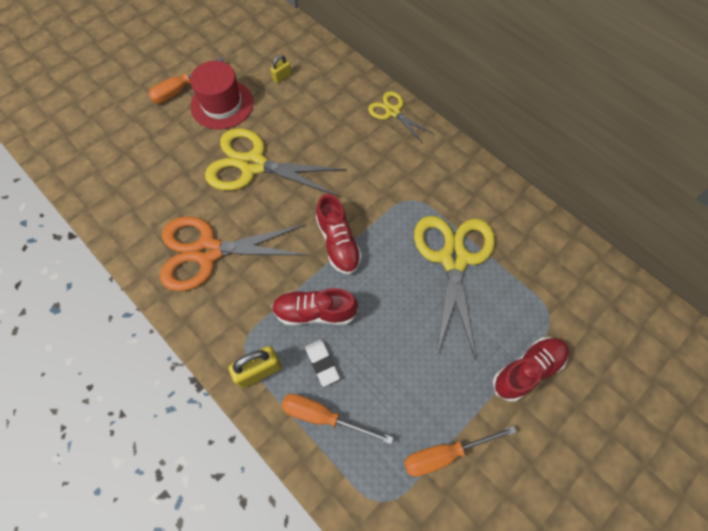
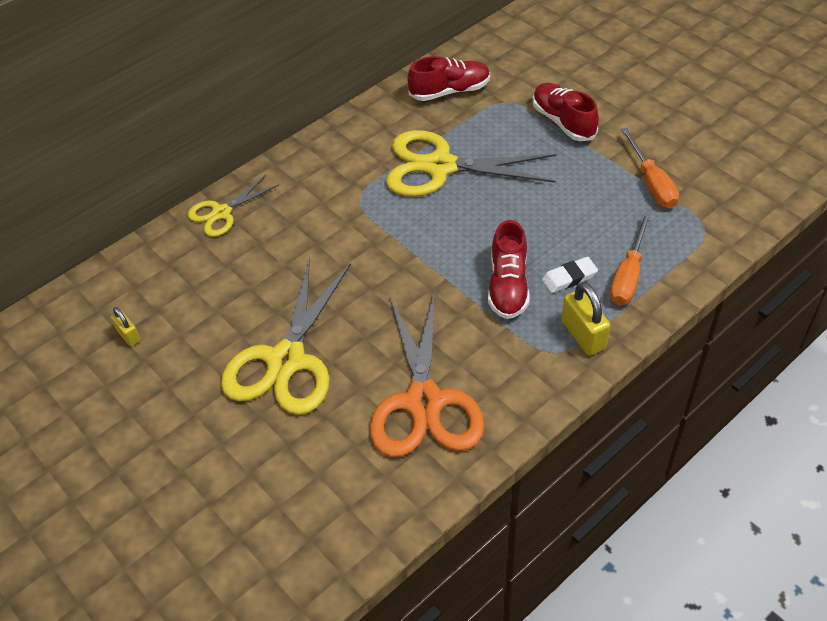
camera: 85 degrees left, 15 degrees down
(181, 89) = (120, 470): orange screwdriver -> none
(222, 104) = (166, 408): red hat -> none
(338, 243) = (416, 266): red shoe -> red shoe (449, 91)

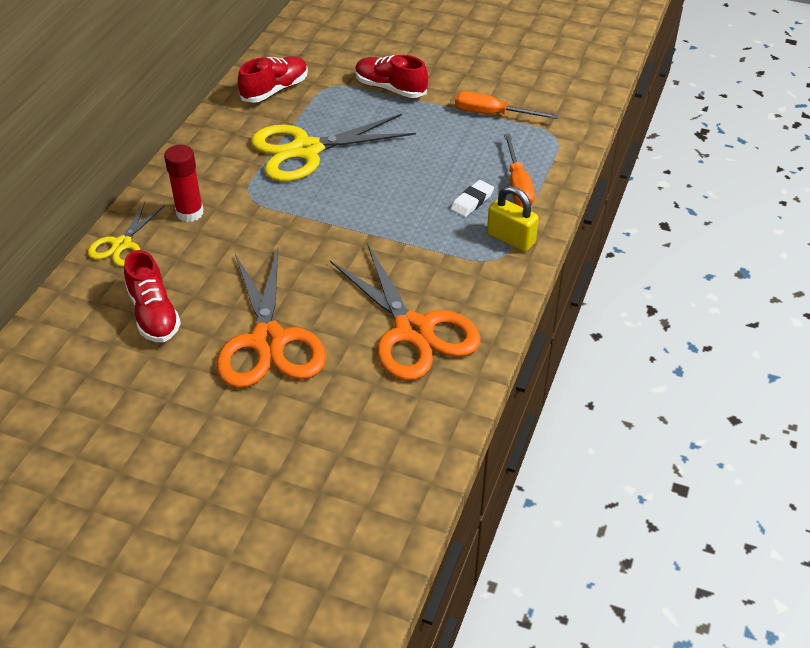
camera: 30 degrees left, 5 degrees down
(128, 335) = (97, 373): yellow padlock -> none
(286, 360) = (268, 341): yellow scissors -> orange scissors
(297, 200) = (190, 213): none -> red glue stick
(508, 285) = (426, 222): red shoe -> red shoe (154, 314)
(651, 183) = (492, 114): orange screwdriver -> orange screwdriver turned 150 degrees clockwise

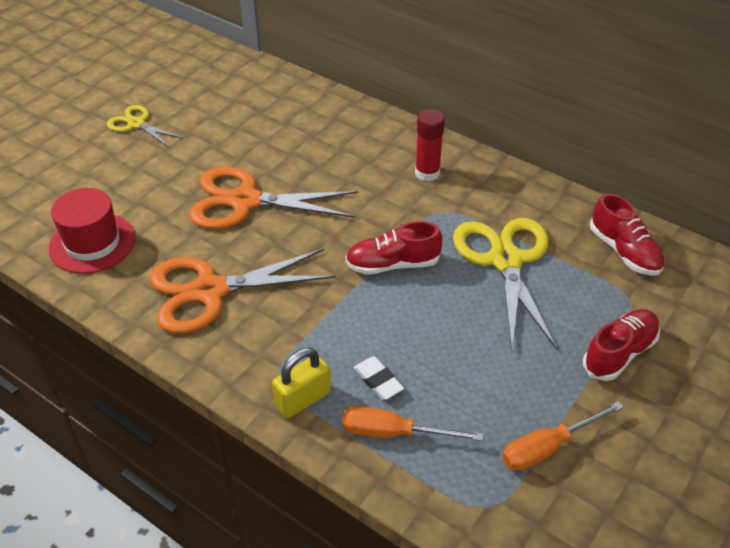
camera: 105 degrees right, 0 degrees up
(122, 244) = (397, 133): yellow scissors -> yellow scissors (136, 124)
(154, 314) = (306, 145): red shoe -> red shoe (393, 264)
(377, 455) = (92, 243): none -> red hat
(492, 114) = (548, 447): orange screwdriver -> orange screwdriver turned 150 degrees counterclockwise

